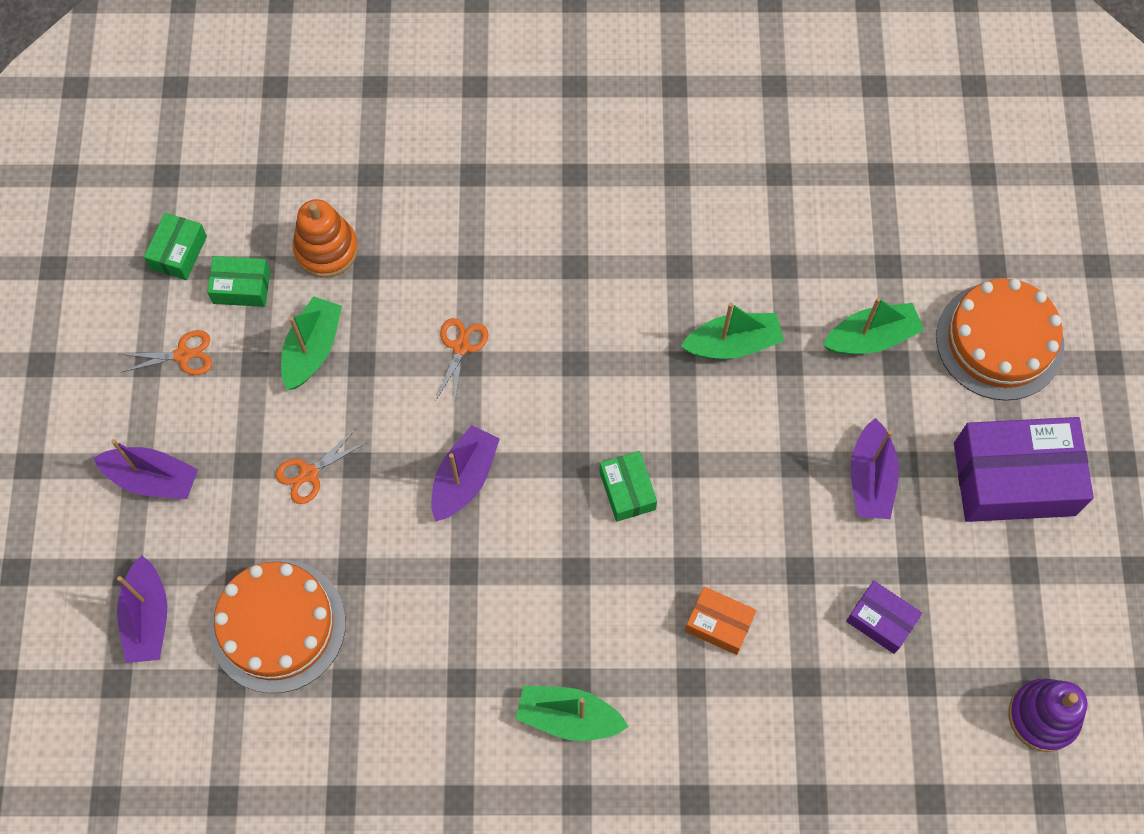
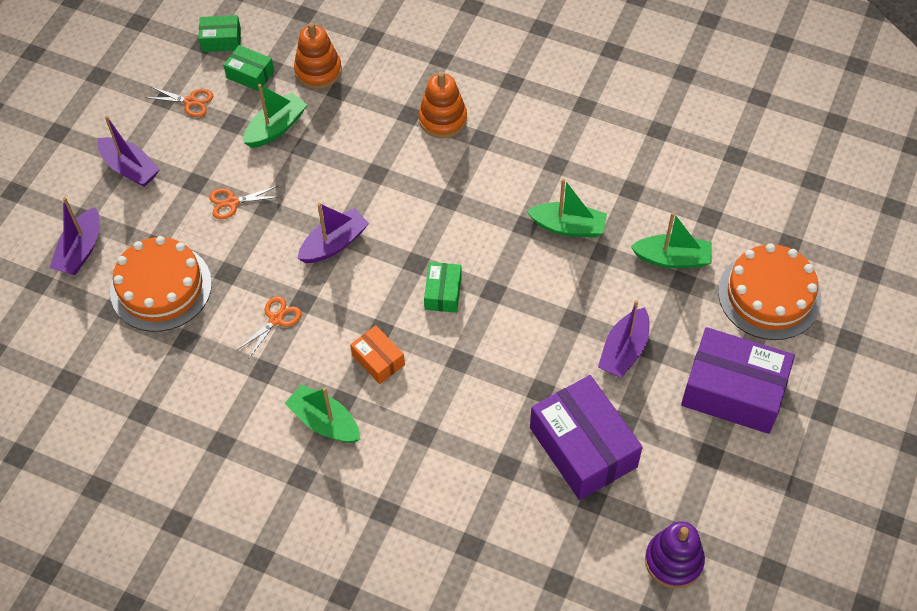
camera: 25 degrees right, 10 degrees down
(178, 252) = (221, 40): green box -> green box turned 45 degrees clockwise
(460, 347) = (376, 161): orange scissors -> orange scissors (276, 319)
(515, 257) = (443, 119): none -> orange stacking toy
(719, 624) = (463, 403): orange box -> orange box (378, 360)
(881, 620) = (583, 447): purple box -> purple box, size x2.02

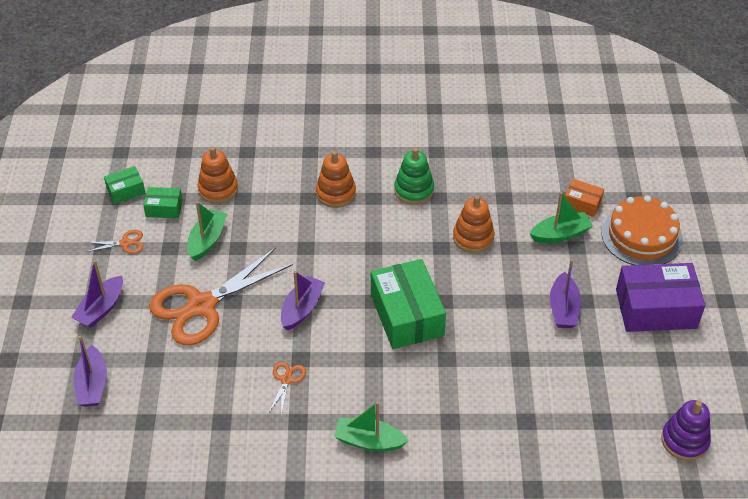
camera: 25 degrees left, 10 degrees down
(130, 168) = (101, 308): purple boat -> purple boat turned 105 degrees clockwise
(161, 287) = (177, 389): orange cake -> none
(232, 202) = (202, 306): orange scissors -> orange scissors, size x2.43
(378, 360) = (385, 380): orange box -> orange box (582, 203)
(443, 293) = (407, 315): green box -> green box, size x2.02
(532, 145) = (414, 190): none -> green stacking toy
(568, 227) = (473, 237): green boat -> orange stacking toy
(583, 447) = (574, 386): purple box -> none

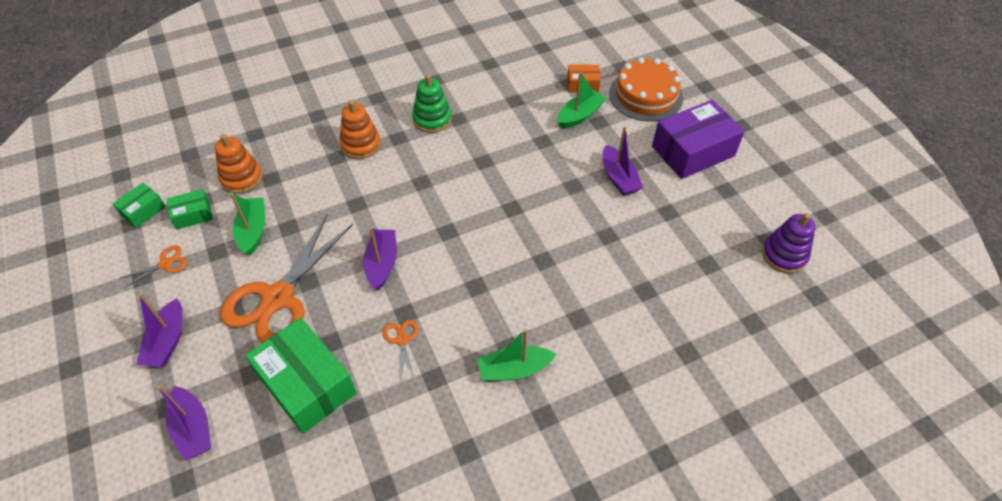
camera: 25 degrees left, 5 degrees up
(407, 315) = (485, 233): green box -> green box (306, 384)
(473, 237) = (507, 143): orange stacking toy -> none

